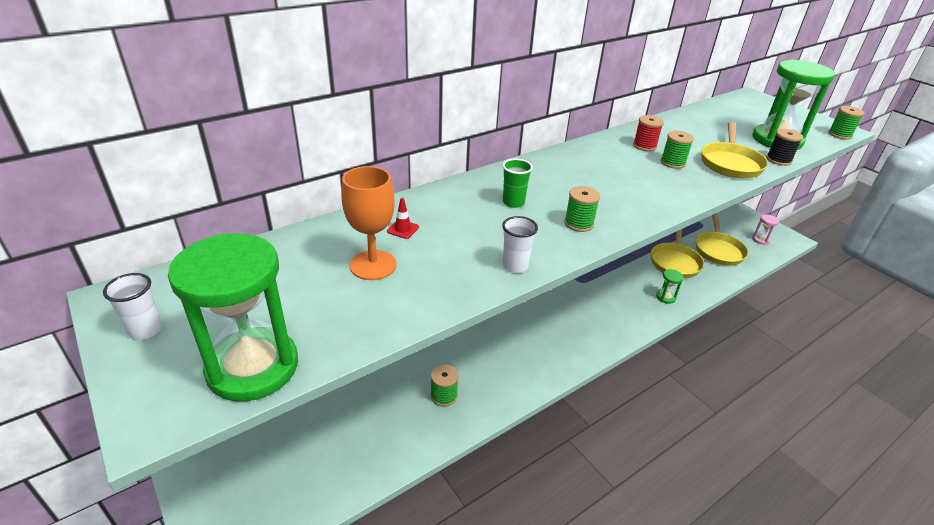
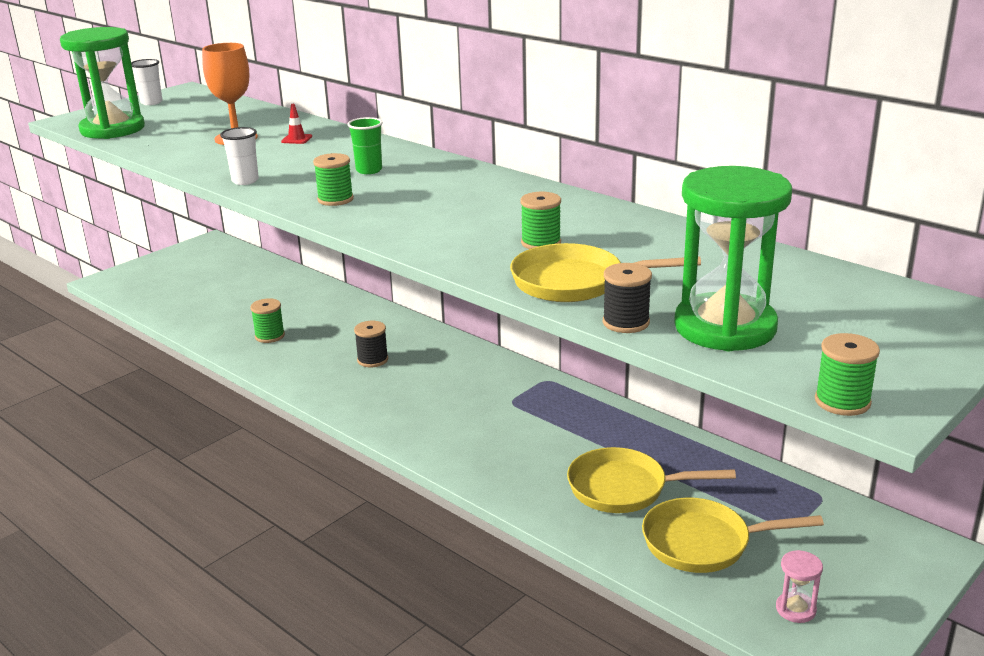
camera: 80 degrees right, 10 degrees down
(508, 336) = (372, 360): none -> black spool
(644, 146) = (587, 225): red spool -> none
(665, 297) = (512, 477): green hourglass -> none

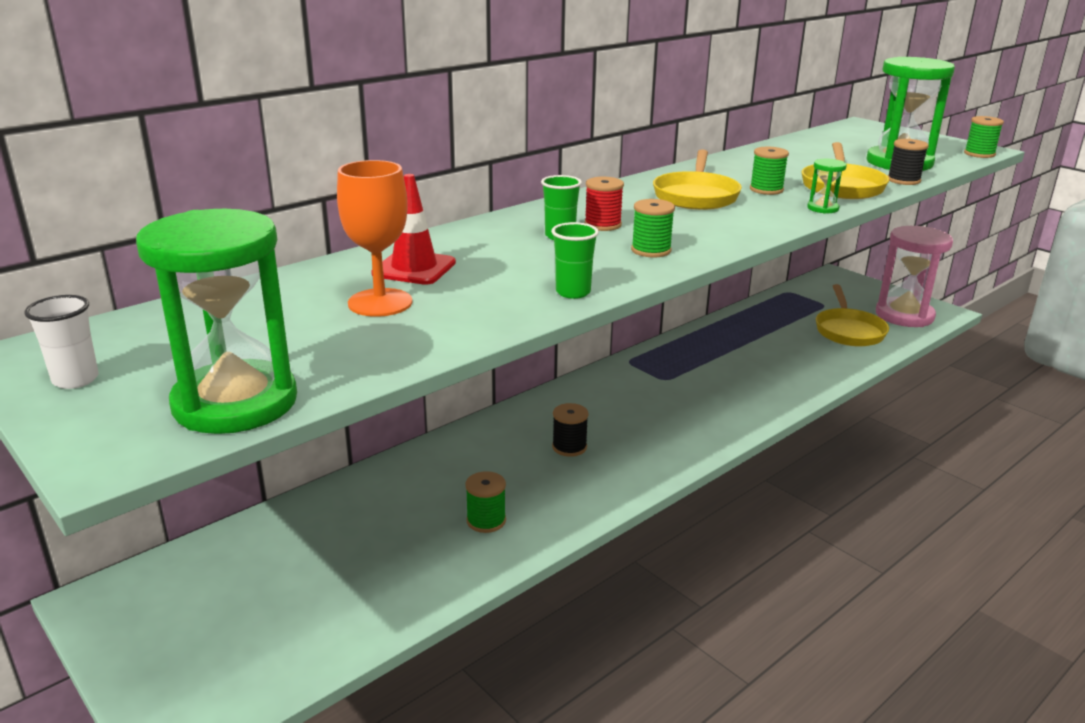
camera: 85 degrees left, 0 degrees up
(245, 181) = (573, 292): white cup -> green cup
(296, 139) = (414, 268): red traffic cone -> red traffic cone, size x1.93
(401, 181) = (602, 225): none -> red spool
(477, 268) = (822, 208): none -> green hourglass
(624, 488) = (791, 347): yellow pan -> yellow pan (696, 196)
(795, 609) = (904, 315): pink hourglass -> pink hourglass, size x2.42

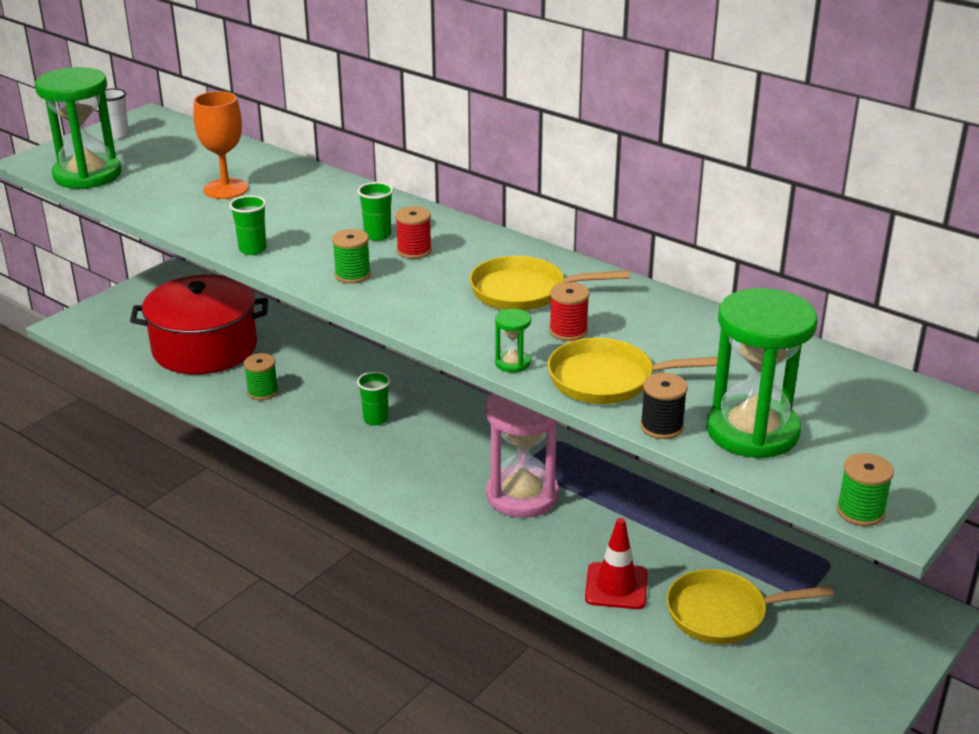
camera: 80 degrees right, 5 degrees up
(351, 567) = (205, 348): none -> red pot
(414, 268) = (291, 191): red traffic cone -> red traffic cone (616, 586)
(569, 447) = (375, 419): black spool -> green cup
(766, 190) = (568, 331): green spool -> red spool
(904, 315) = (810, 677): pink hourglass -> pink hourglass (522, 495)

